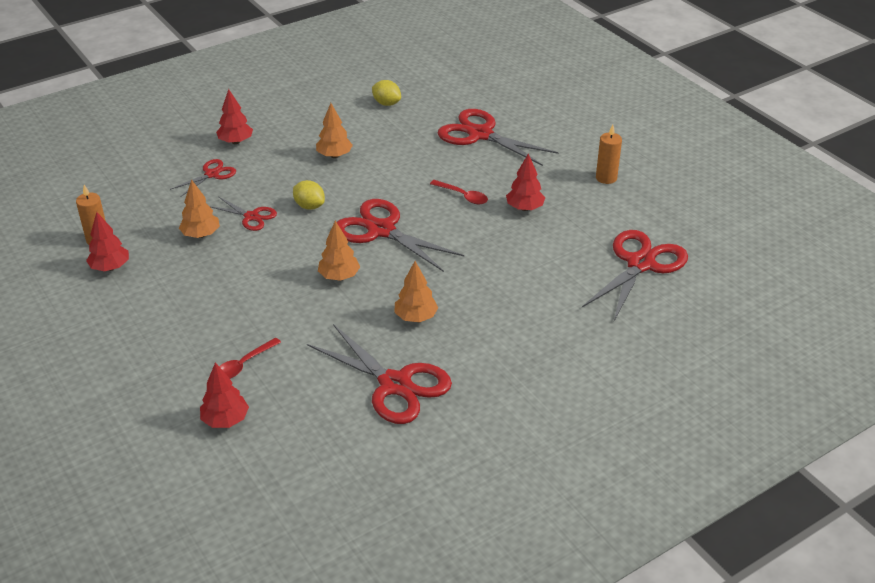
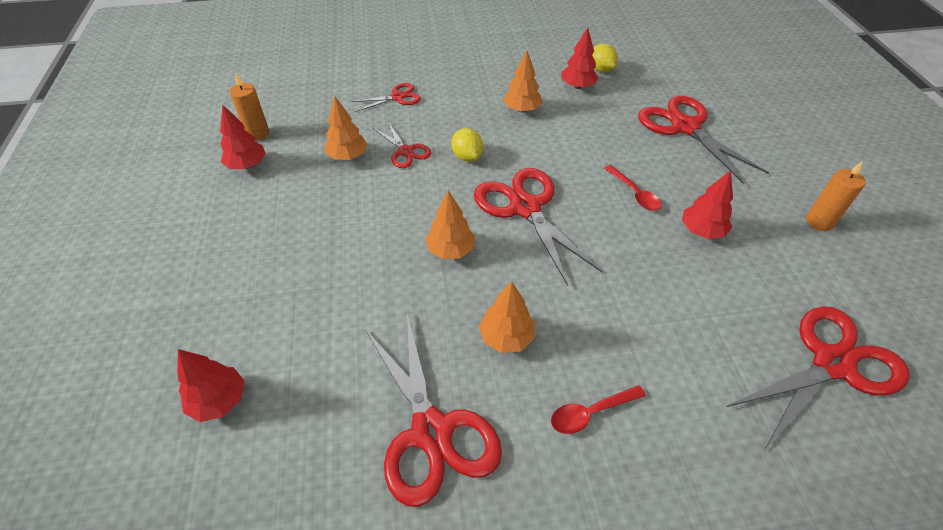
camera: 25 degrees right, 10 degrees up
(236, 141) = (439, 71): red tree -> red tree (577, 86)
(244, 364) = (287, 328): red spoon -> red spoon (591, 413)

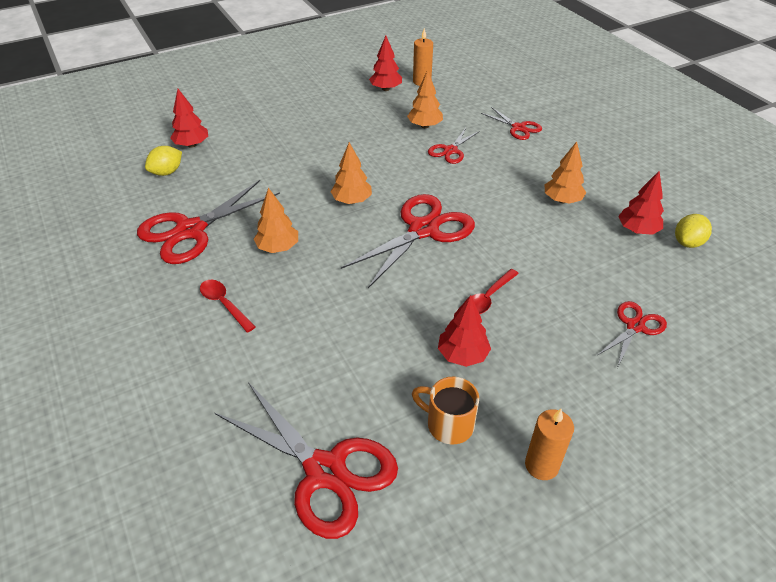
camera: 70 degrees right, 5 degrees down
(467, 157) = (467, 183): yellow lemon -> yellow lemon (167, 172)
(685, 127) = (635, 326): red scissors -> red scissors, size x0.53
(779, 263) = (448, 424): none -> orange mug

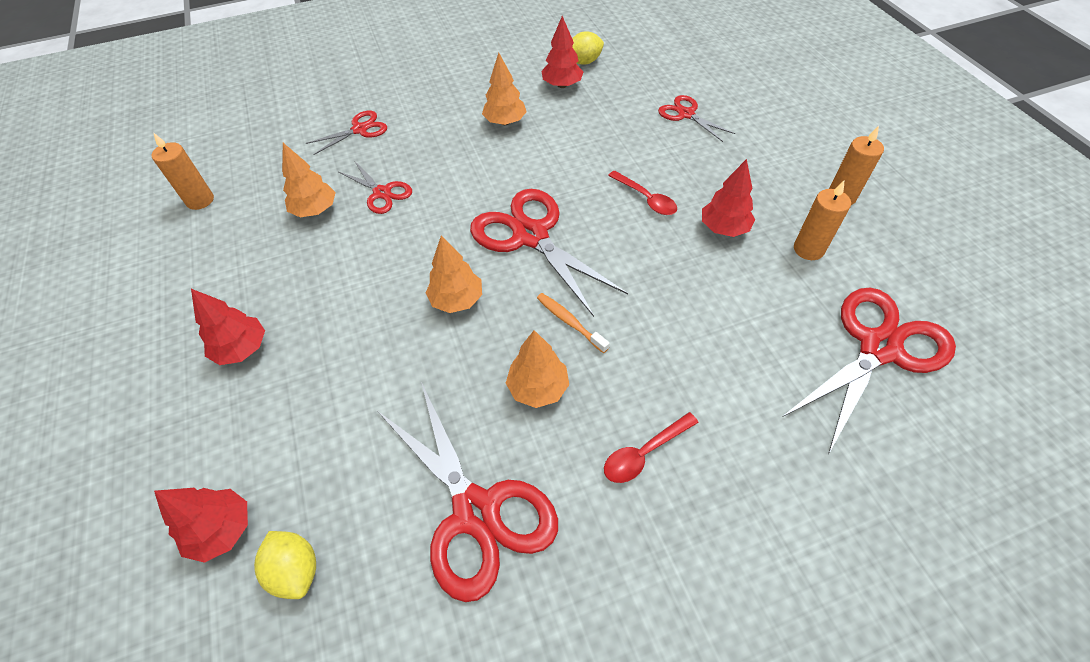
camera: 80 degrees left, 10 degrees up
(337, 258) = (569, 322): none -> orange toothbrush
(385, 89) = (195, 241): red tree -> red tree (242, 349)
(448, 424) = (808, 249): orange mug -> orange candle
(687, 243) = (584, 62): yellow lemon -> yellow lemon turned 75 degrees counterclockwise

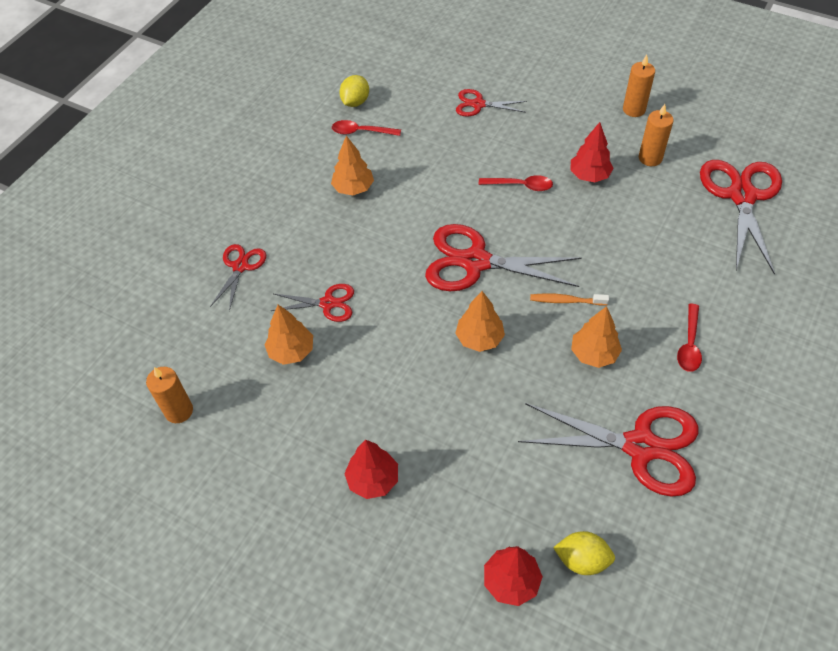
camera: 40 degrees left, 0 degrees up
(562, 85) = (361, 132): red tree -> red spoon

